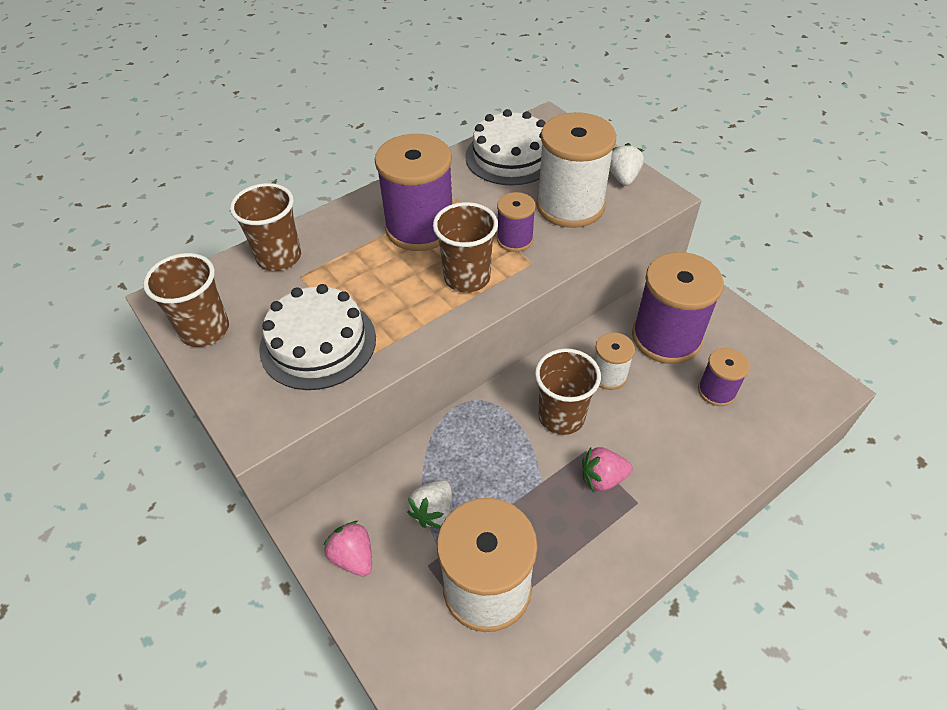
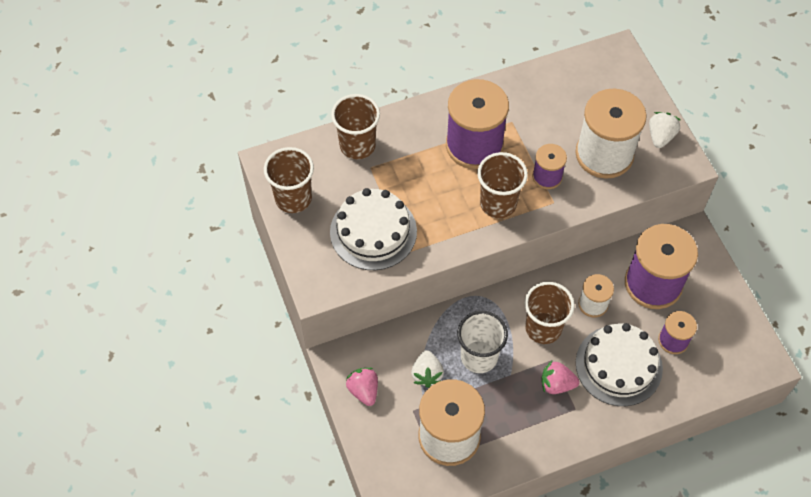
camera: 15 degrees right, 10 degrees up
(433, 511) = (427, 374): white strawberry -> white strawberry turned 45 degrees counterclockwise
(494, 471) = (479, 357): none -> white cup
(510, 156) = (572, 88): white cake -> white cake (618, 365)

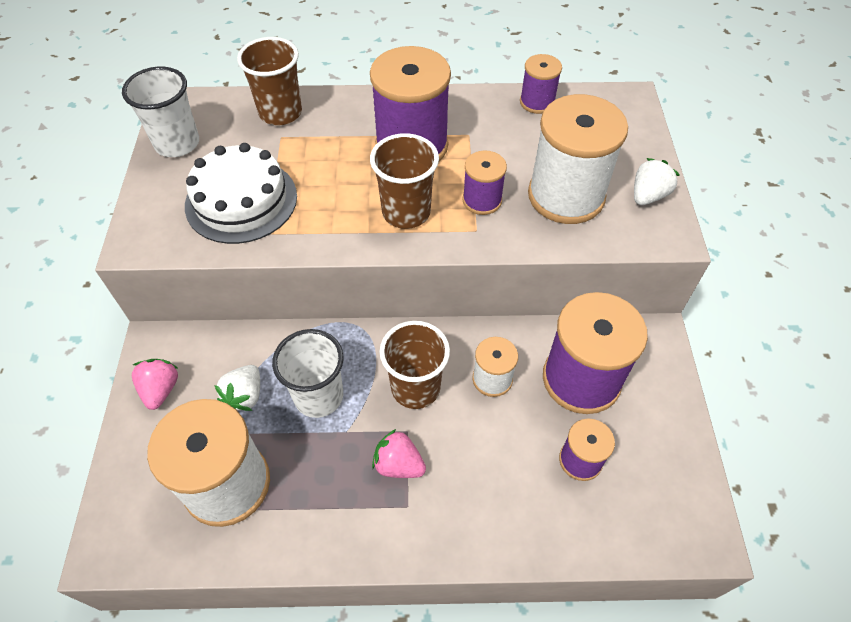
camera: 20 degrees right, 5 degrees down
(293, 198) = (177, 144): brown cup -> white cup
(550, 76) = (537, 102): none -> purple spool
(618, 365) = (492, 468): white cake -> none

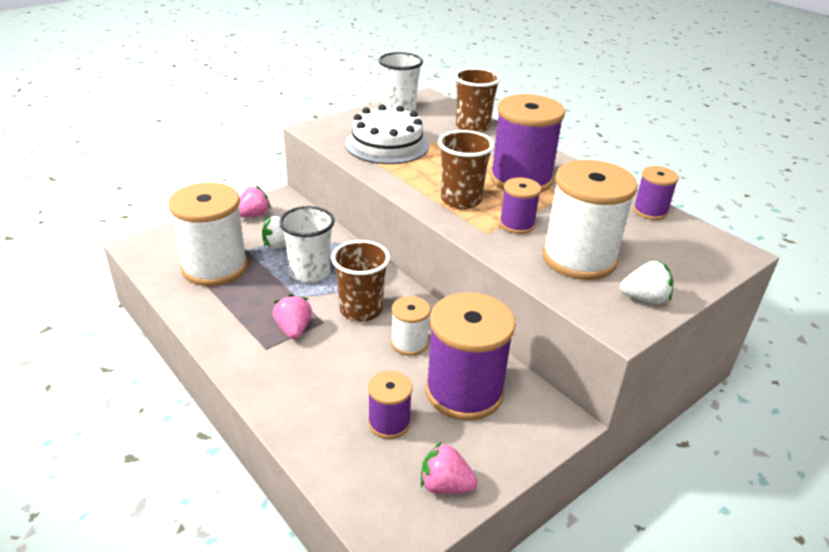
camera: 50 degrees right, 20 degrees down
(674, 464) = (445, 485): none -> pink strawberry

